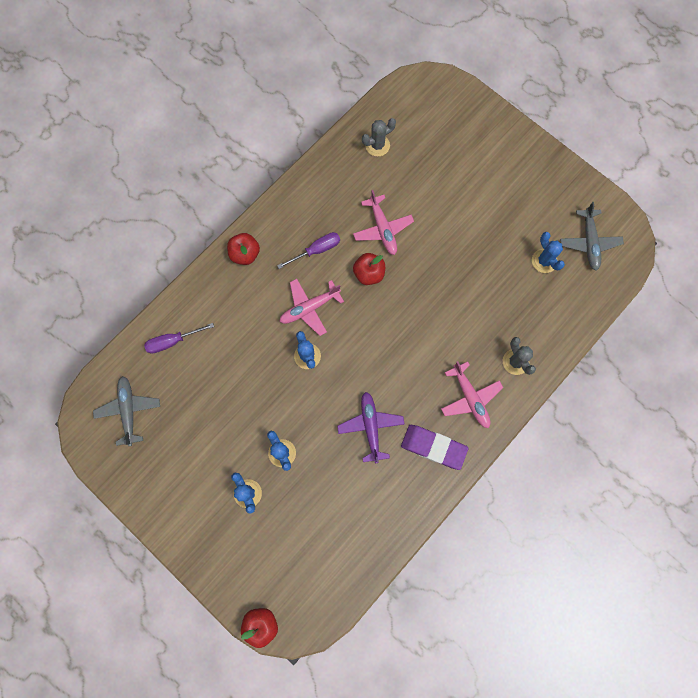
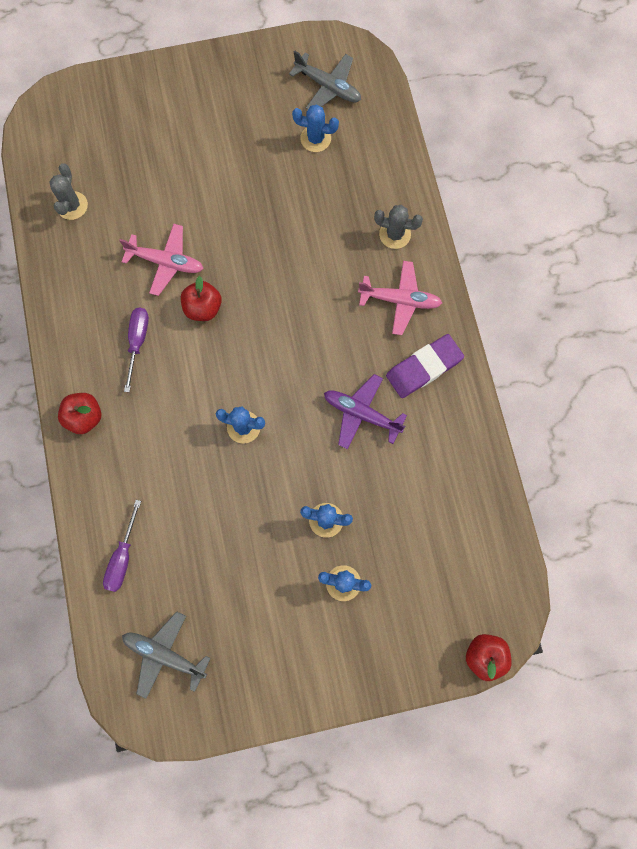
camera: 55 degrees left, 0 degrees up
(309, 308) = (194, 391): pink plane -> none

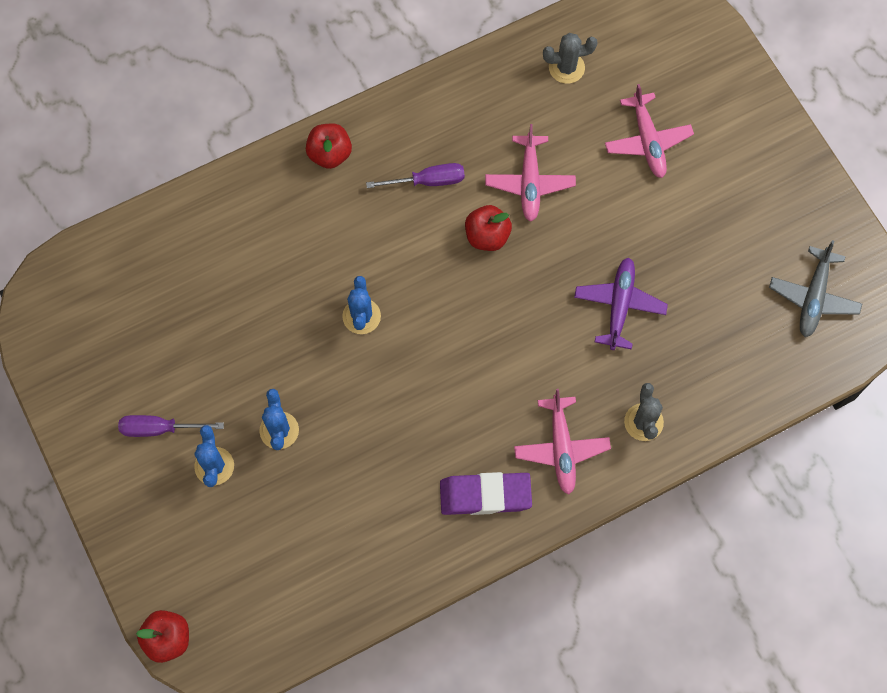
camera: 75 degrees right, 5 degrees down
(123, 557) = (191, 236): purple screwdriver -> purple screwdriver (159, 428)
(160, 164) = (647, 141): none -> pink plane
(164, 654) = (101, 305): grey plane -> none
(315, 139) = (738, 301): blue cactus -> none
(361, 414) = (410, 438): purple plane -> purple plane (619, 305)
(424, 368) = (485, 495): purple eraser -> purple eraser turned 45 degrees counterclockwise

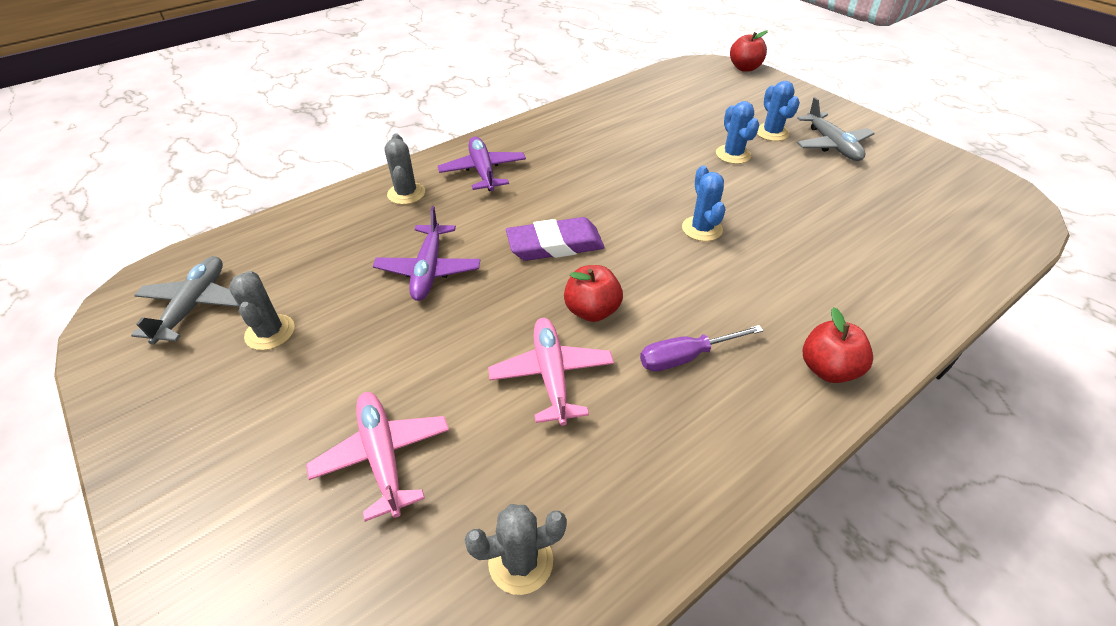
camera: 170 degrees right, 25 degrees down
(159, 428) = (832, 145): purple screwdriver -> grey plane
(485, 495) = (544, 142): purple eraser -> purple eraser (555, 245)
(561, 448) = (483, 171): pink plane -> purple plane
(743, 257) = (270, 332): none -> grey cactus

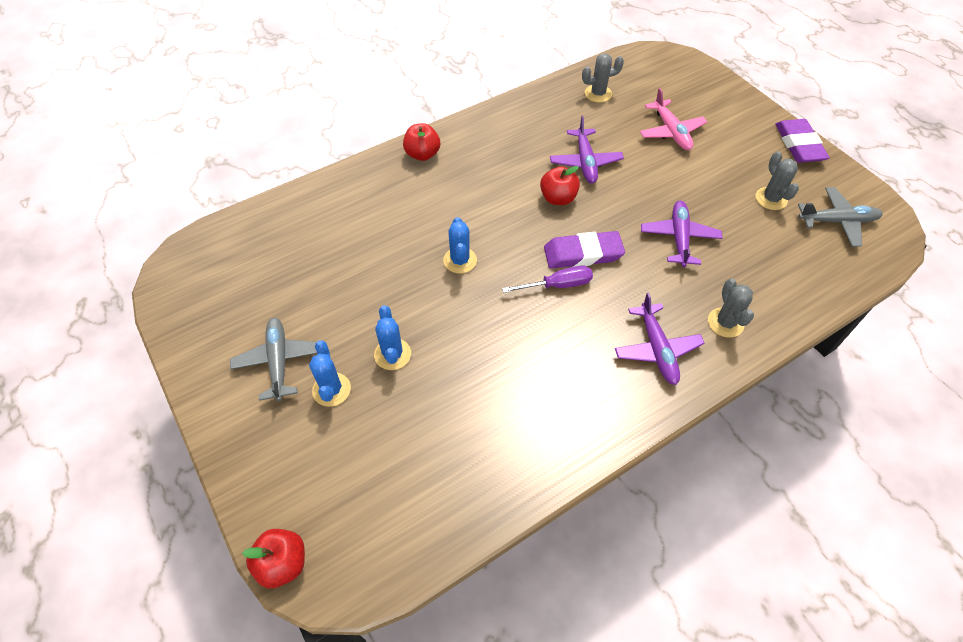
camera: 175 degrees left, 10 degrees up
(146, 443) = (799, 145): none -> purple eraser
(194, 305) = (837, 221): grey plane -> grey plane turned 105 degrees counterclockwise
(551, 375) = (585, 162): pink plane -> purple plane
(685, 357) = (503, 166): purple screwdriver -> purple screwdriver (558, 285)

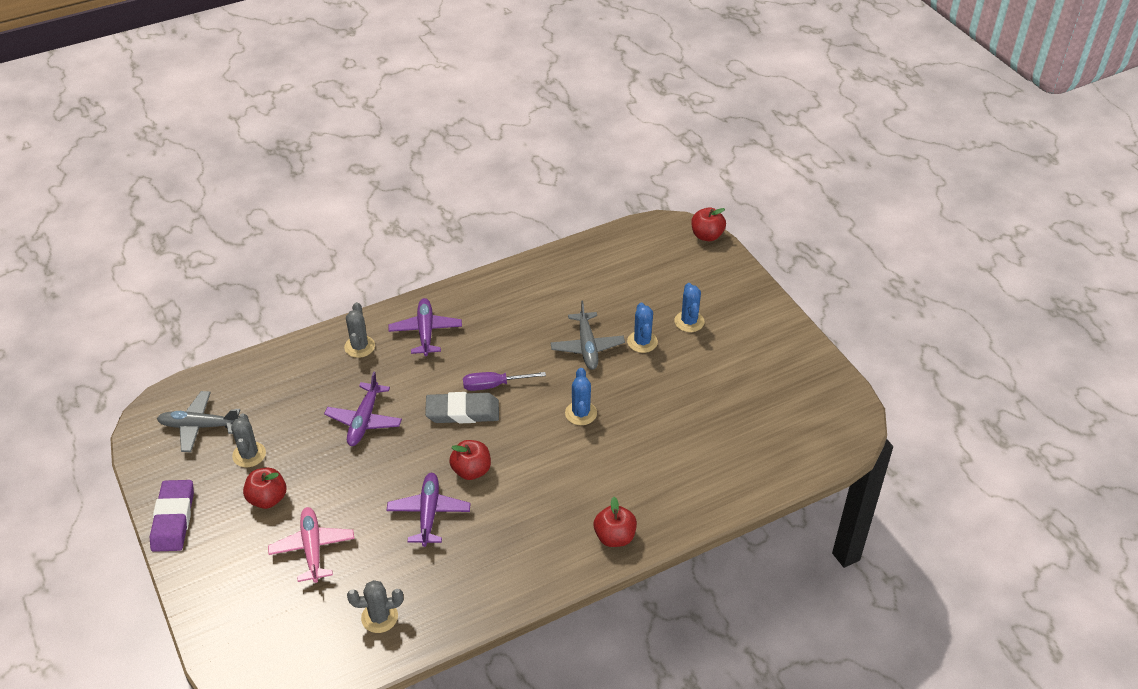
camera: 175 degrees left, 10 degrees down
(279, 361) = (735, 343): grey plane -> grey plane (587, 347)
(583, 254) = (462, 412): purple eraser -> grey eraser
(730, 164) = (267, 499): none -> red apple

